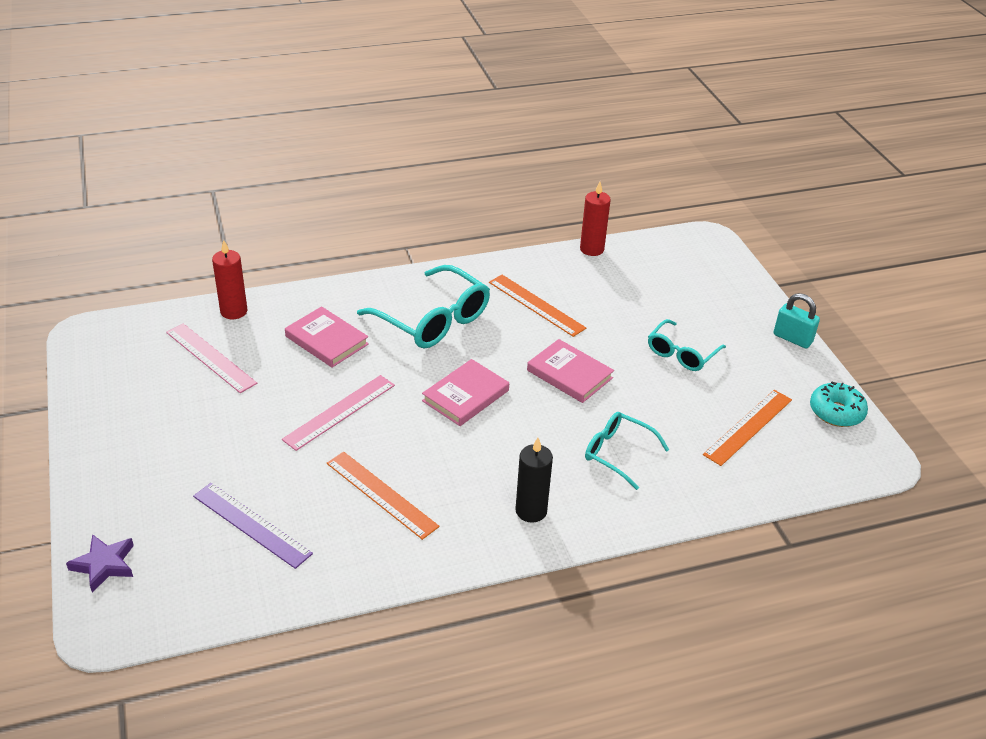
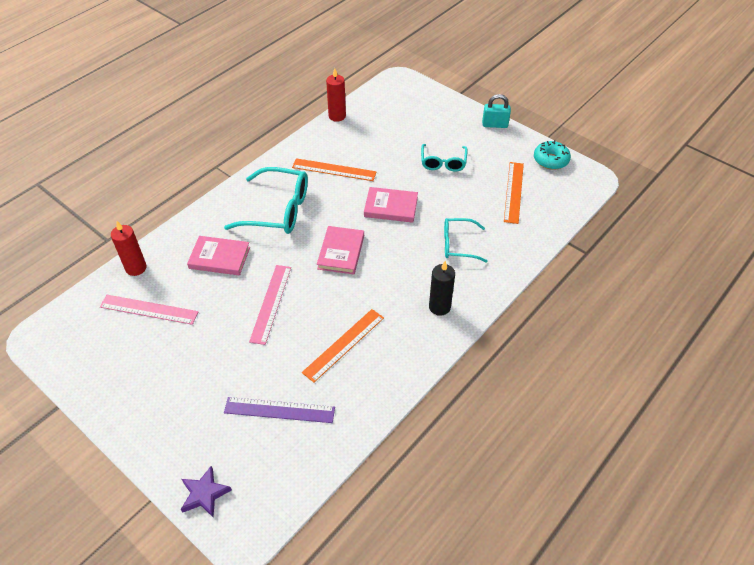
camera: 30 degrees left, 10 degrees up
(381, 494) = (344, 344): orange ruler -> orange ruler turned 60 degrees counterclockwise

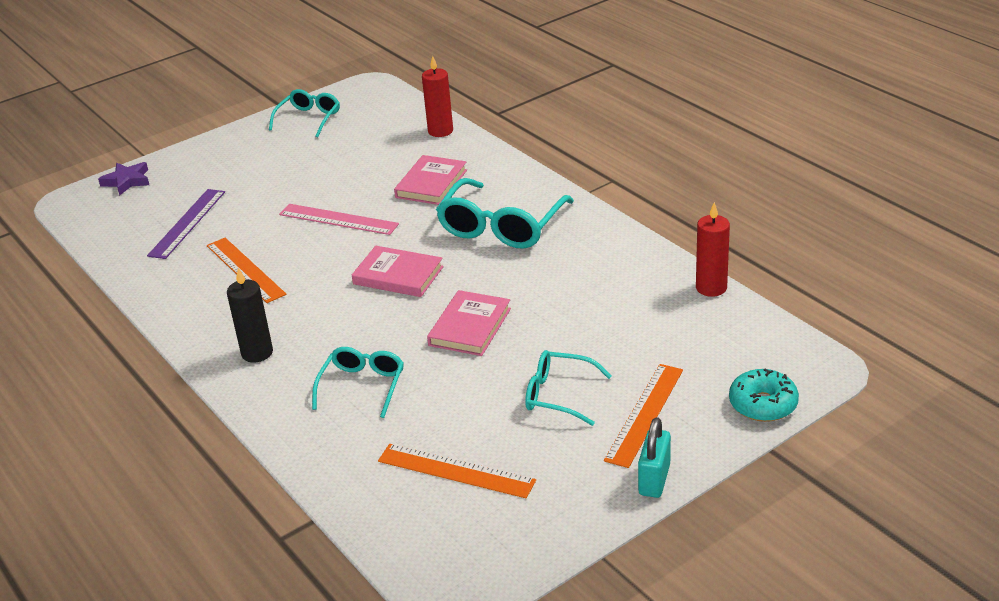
camera: 105 degrees right, 15 degrees down
(97, 369) = (309, 119): none -> turquoise glasses
(149, 309) = (373, 142): pink ruler -> none
(334, 170) = (573, 278): orange ruler -> orange ruler (644, 414)
(550, 160) = (526, 541): turquoise donut -> turquoise donut (763, 404)

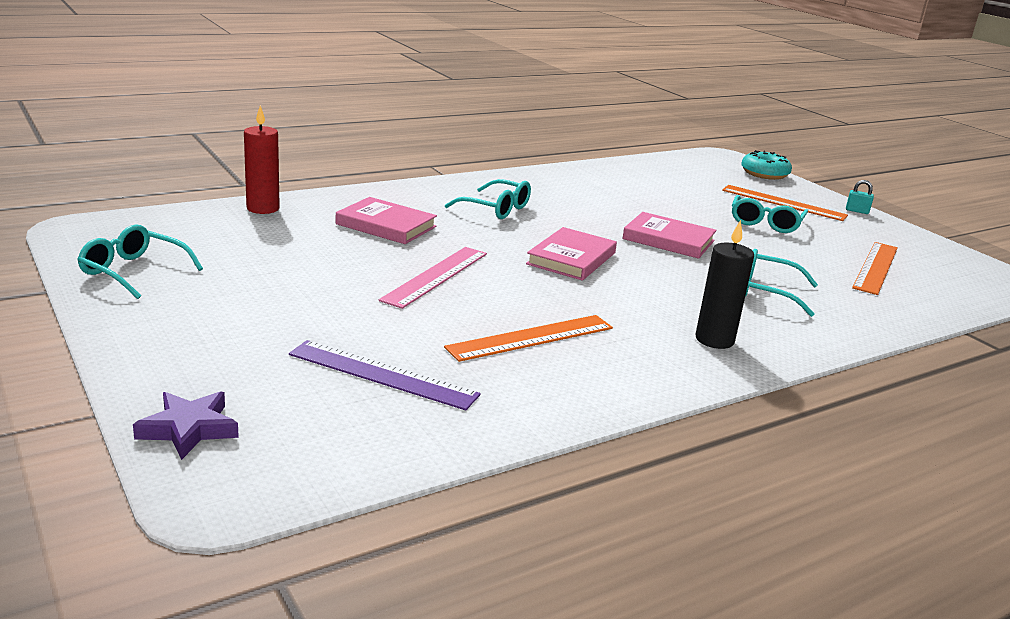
camera: 90 degrees left, 10 degrees down
(501, 227) = (496, 209): turquoise glasses -> turquoise glasses, size x0.60
(654, 480) = (857, 211): turquoise padlock -> turquoise padlock, size x0.58
(711, 288) = (620, 163): red candle -> none

